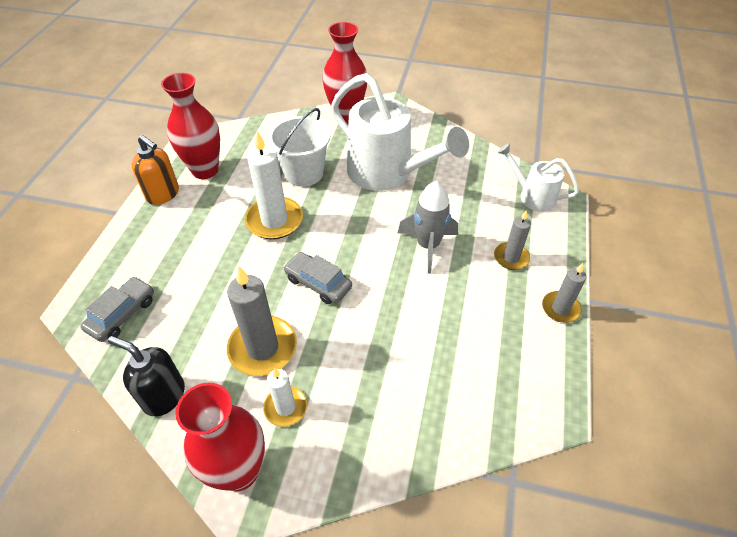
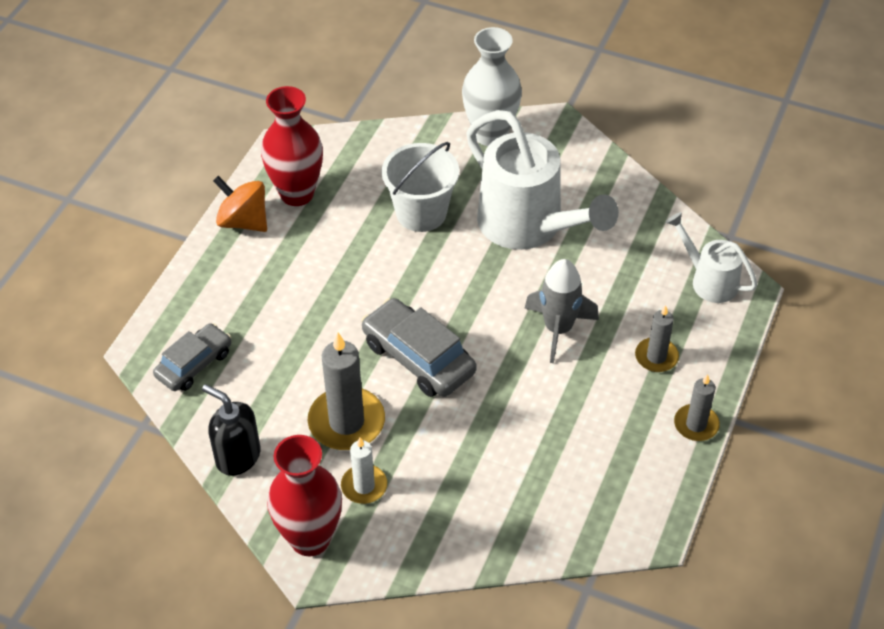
camera: 10 degrees right, 0 degrees up
(163, 194) = (243, 221): orange soap dispenser -> orange spinning top
(274, 220) = (376, 273): white candle -> none
(318, 283) = (418, 357): grey car -> grey car, size x1.50
(346, 116) = (490, 135): red vase -> white vase

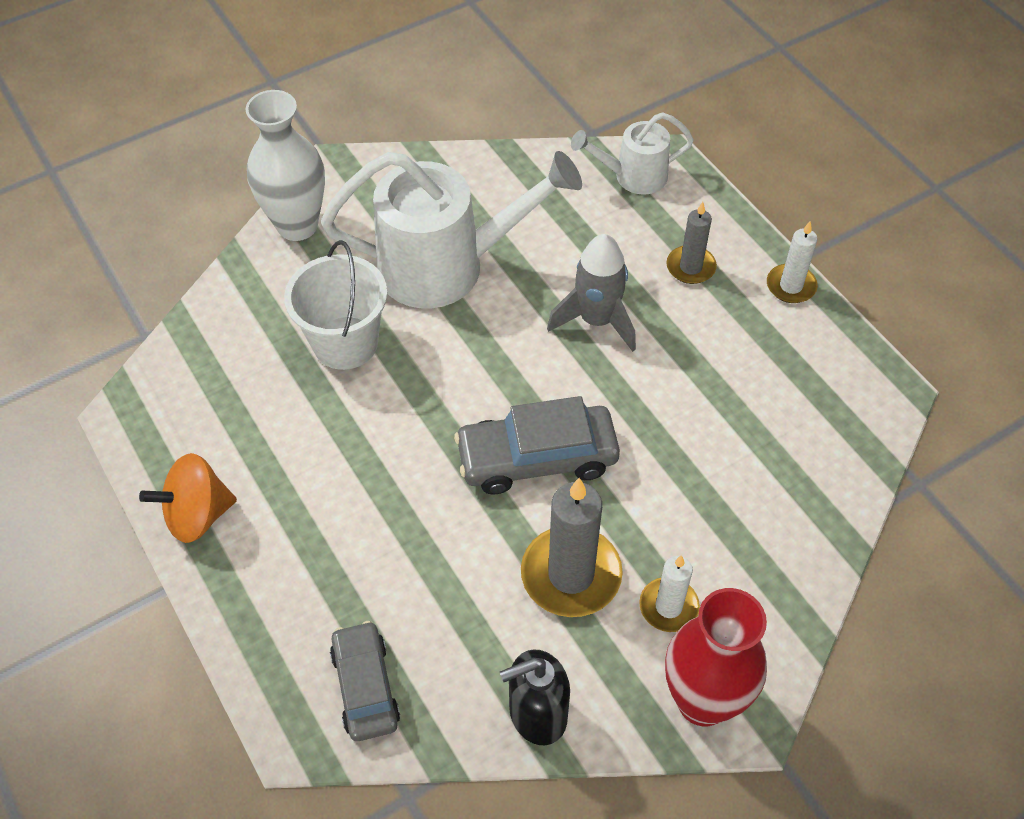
camera: 55 degrees left, 5 degrees up
(297, 194) = (208, 439): red vase -> none
(696, 424) = (791, 286): grey candle -> white candle

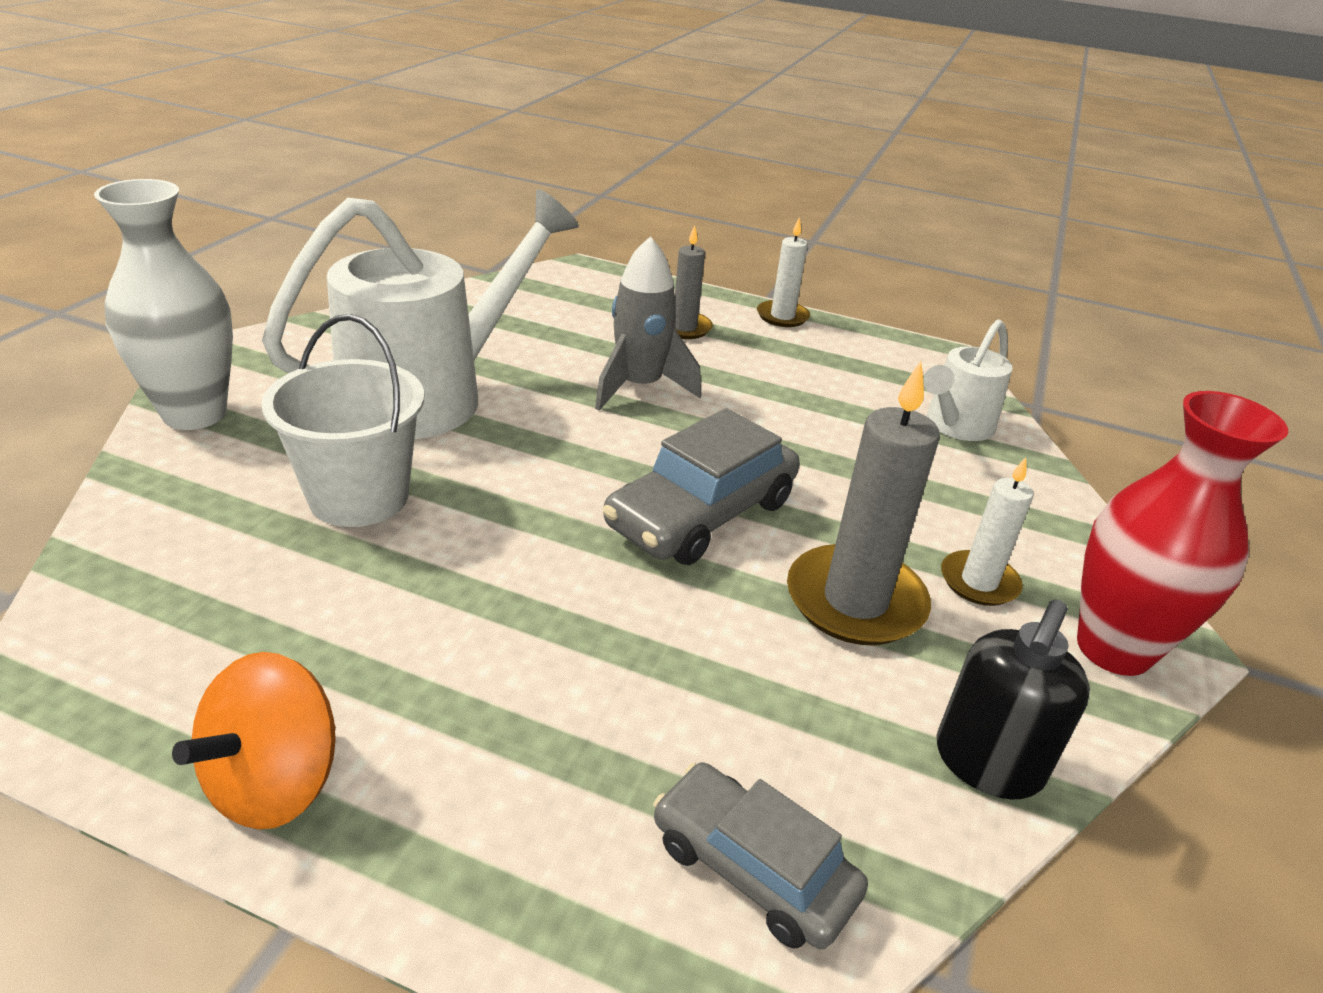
camera: 40 degrees left, 20 degrees down
(632, 176) = (562, 286): white watering can -> white watering can (954, 426)

